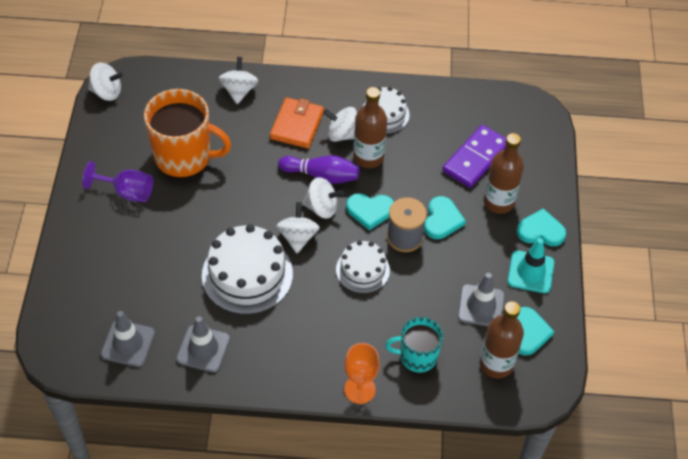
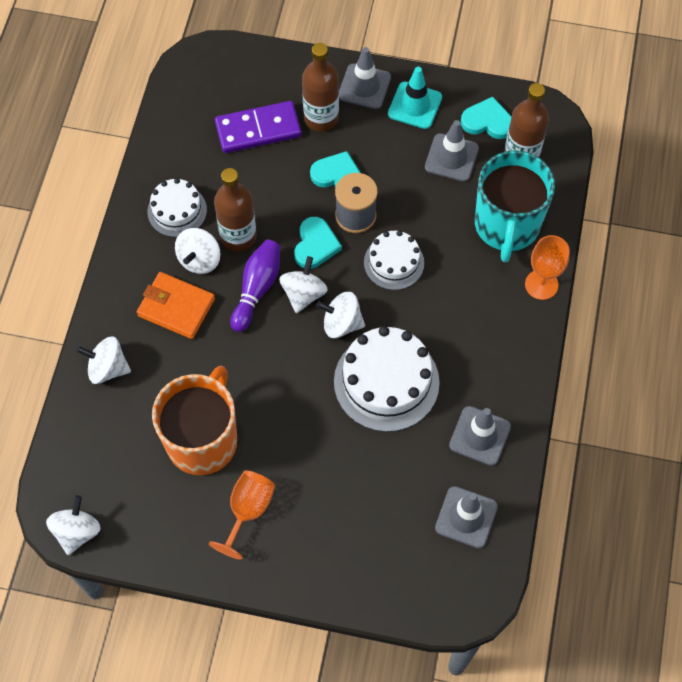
camera: 80 degrees left, 10 degrees up
(127, 192) = (247, 511): purple goblet -> orange goblet
(417, 356) = (506, 226): turquoise mug -> turquoise mug, size x1.68
(475, 158) = (258, 129): purple domino -> purple domino turned 60 degrees counterclockwise
(540, 231) = (364, 86): turquoise heart -> grey traffic cone

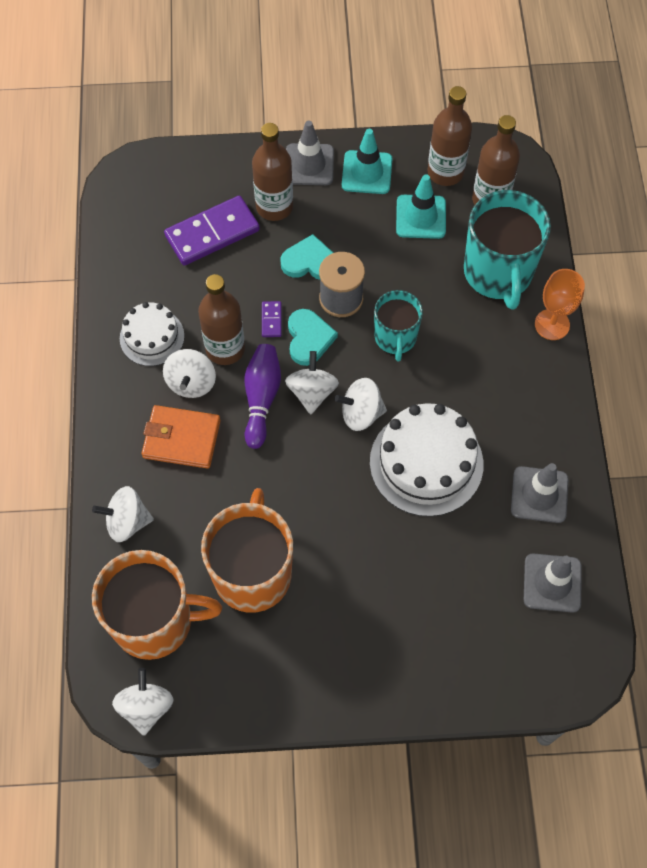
camera: 15 degrees left, 0 degrees up
(106, 460) = (155, 621): none -> orange mug
(247, 511) = (323, 636): orange goblet -> none
(287, 220) = (271, 320): none -> purple domino
(394, 262) = (395, 338): white cake -> turquoise mug
(451, 158) = (421, 217): grey traffic cone -> turquoise traffic cone
(487, 121) = (445, 172): turquoise heart -> brown bottle

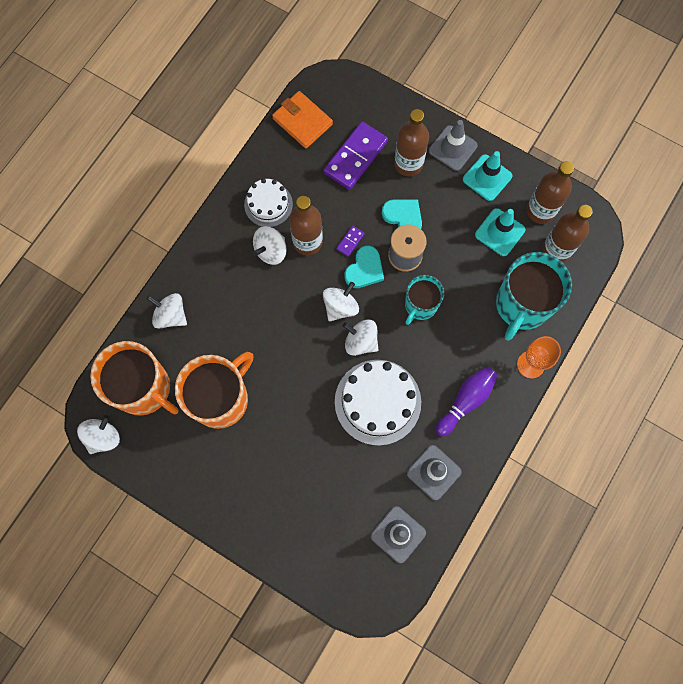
camera: 35 degrees right, 10 degrees up
(181, 439) = (239, 284): orange wallet -> orange wallet (302, 121)
(212, 233) = (355, 157): purple domino -> purple domino turned 60 degrees counterclockwise
(261, 399) = (306, 290): purple bowling pin -> purple bowling pin (466, 401)

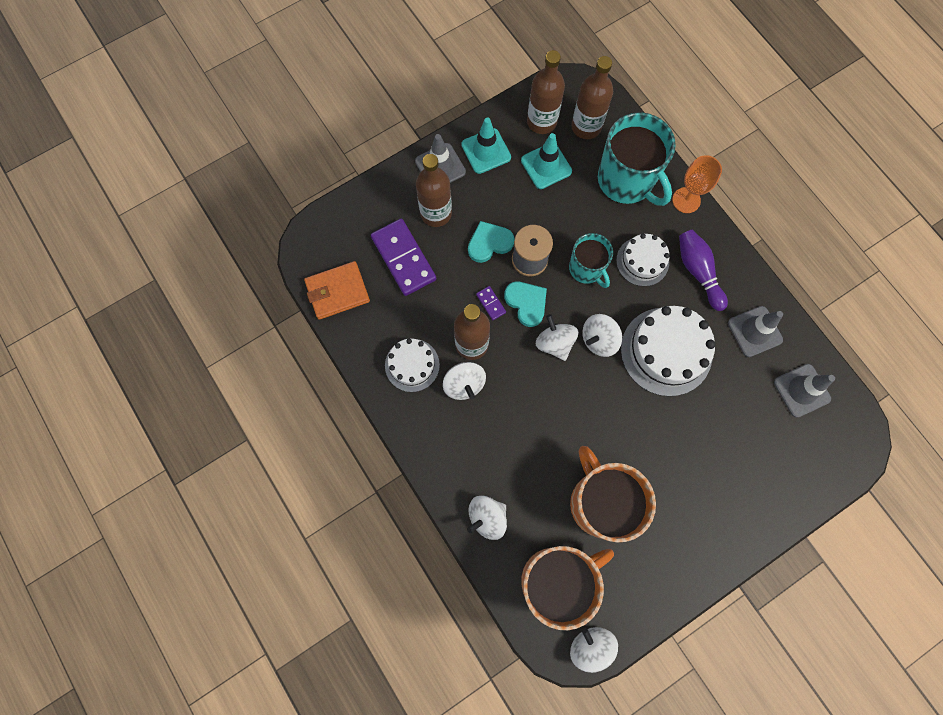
camera: 65 degrees left, 0 degrees up
(451, 349) = (642, 261): none -> white cake

